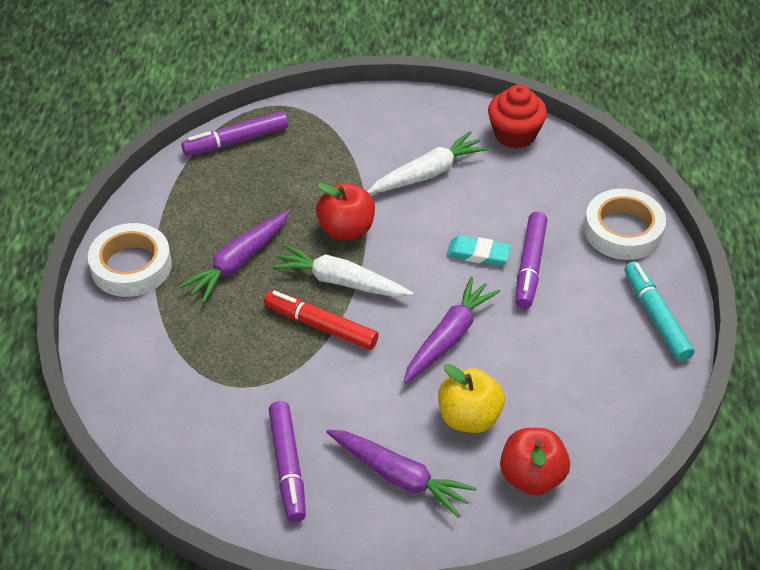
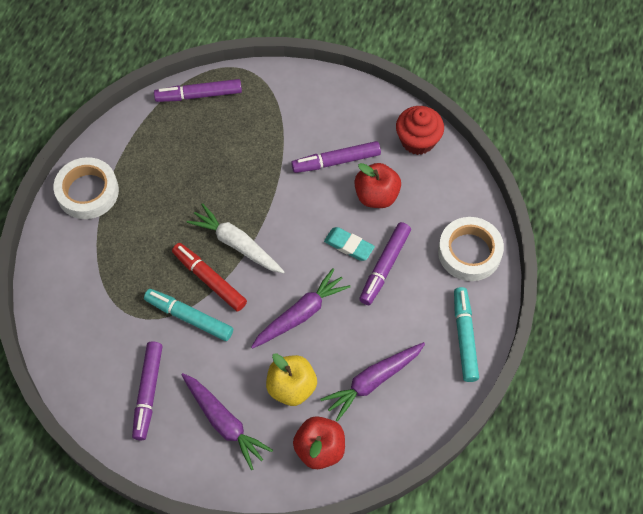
camera: 15 degrees right, 15 degrees up
(238, 262) = (166, 208): purple carrot -> purple carrot (373, 381)
(310, 371) = (189, 317): none -> turquoise marker
(346, 229) = (256, 198): red apple -> red apple (376, 196)
(428, 173) = (336, 161): white carrot -> purple marker

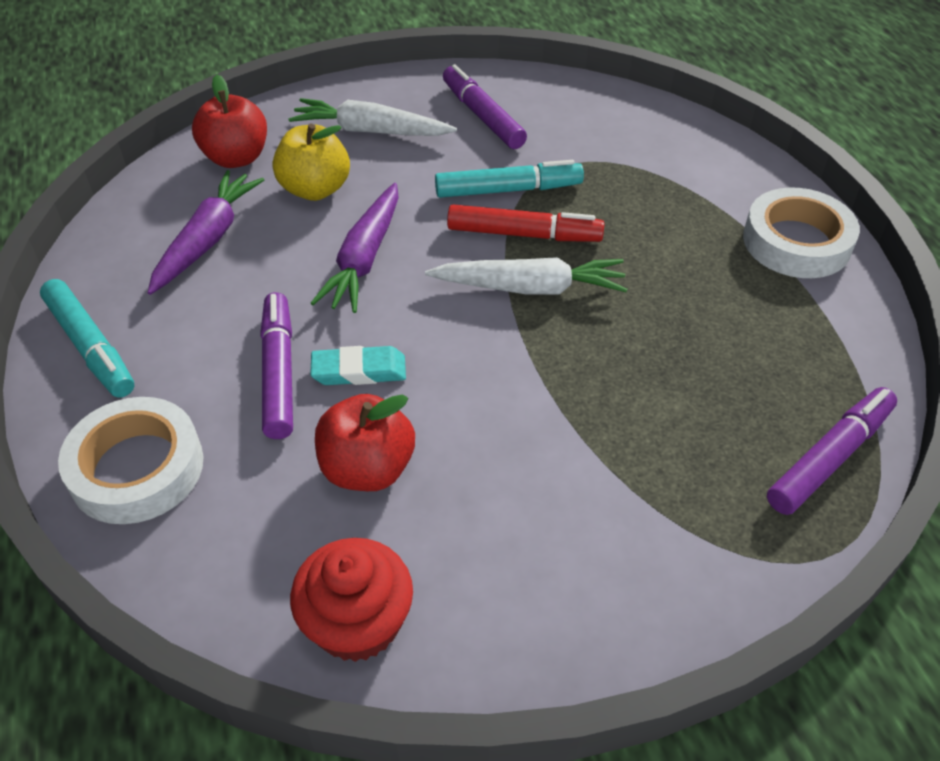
camera: 145 degrees right, 15 degrees down
(224, 422) = (371, 131): purple carrot -> white carrot
(336, 161) = (486, 486): purple marker -> none

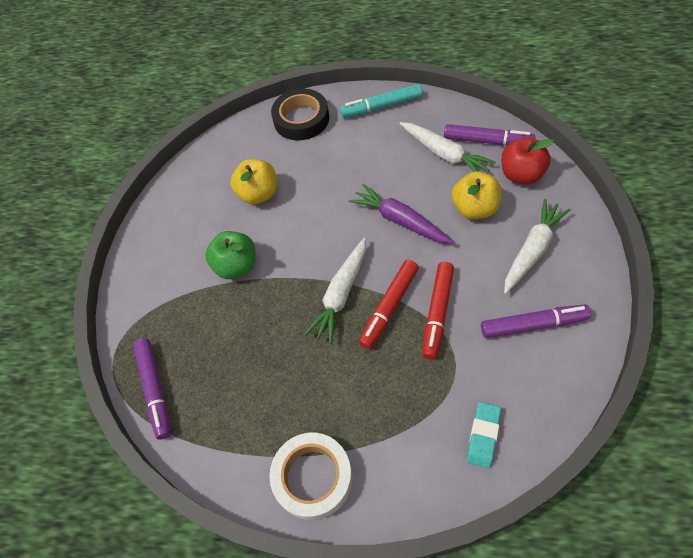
camera: 120 degrees right, 10 degrees up
(137, 468) = (301, 119): white tape -> black tape
(208, 240) = (444, 154): purple carrot -> white carrot
(279, 372) = (332, 171): purple marker -> purple marker (487, 141)
(357, 622) = (192, 177): red cupcake -> none
(359, 370) = (317, 202): turquoise eraser -> turquoise eraser (483, 435)
(367, 469) = (259, 194): red apple -> yellow apple
(508, 190) = (437, 313): turquoise marker -> red marker
(546, 440) = (236, 266): none -> green apple

